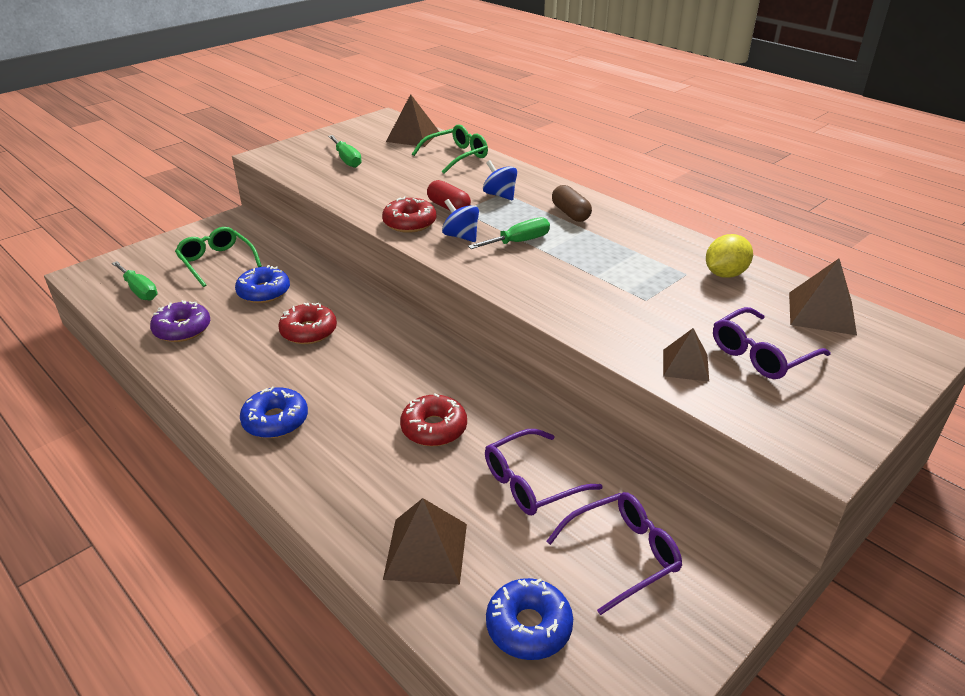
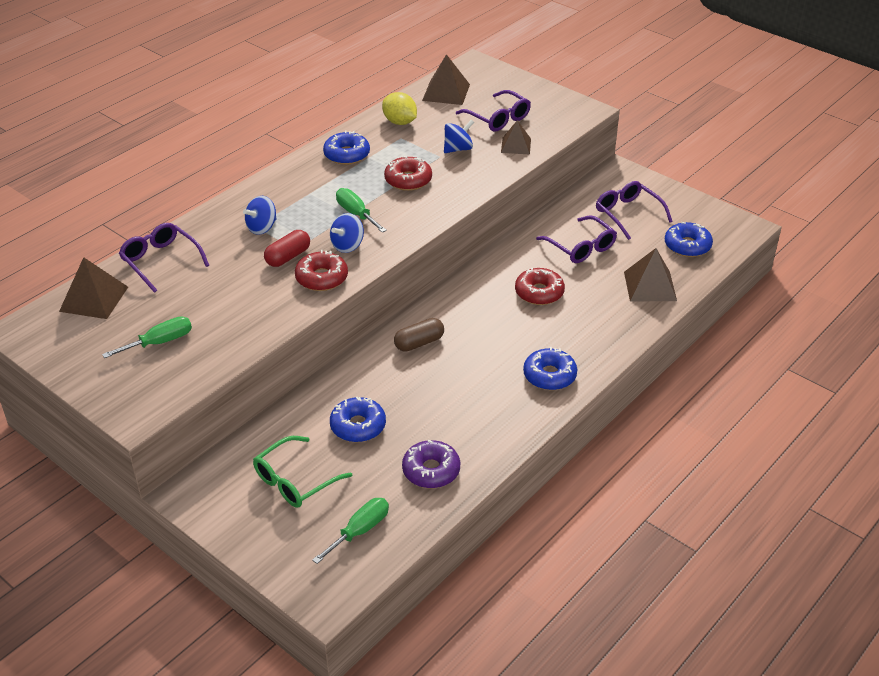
camera: 95 degrees left, 5 degrees up
(309, 331) = (424, 380): red donut -> red donut (408, 180)
(456, 156) = (161, 261): green glasses -> purple glasses
(570, 213) = (301, 188): brown capsule -> brown capsule (419, 343)
(640, 238) = (347, 155): none -> blue donut
(666, 314) = (458, 149): none -> blue spinning top

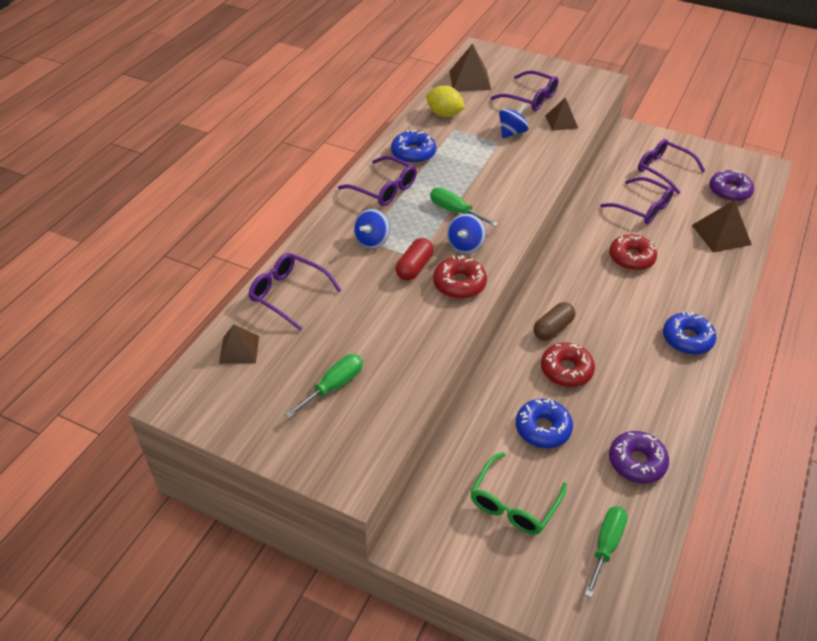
camera: 15 degrees left, 5 degrees up
(94, 299) = (239, 349): brown pyramid -> brown pyramid, size x0.66
(299, 183) = (384, 189): none -> purple glasses
(408, 180) = (484, 170): red donut -> red donut (566, 370)
(687, 246) = (729, 191): blue donut -> purple donut

